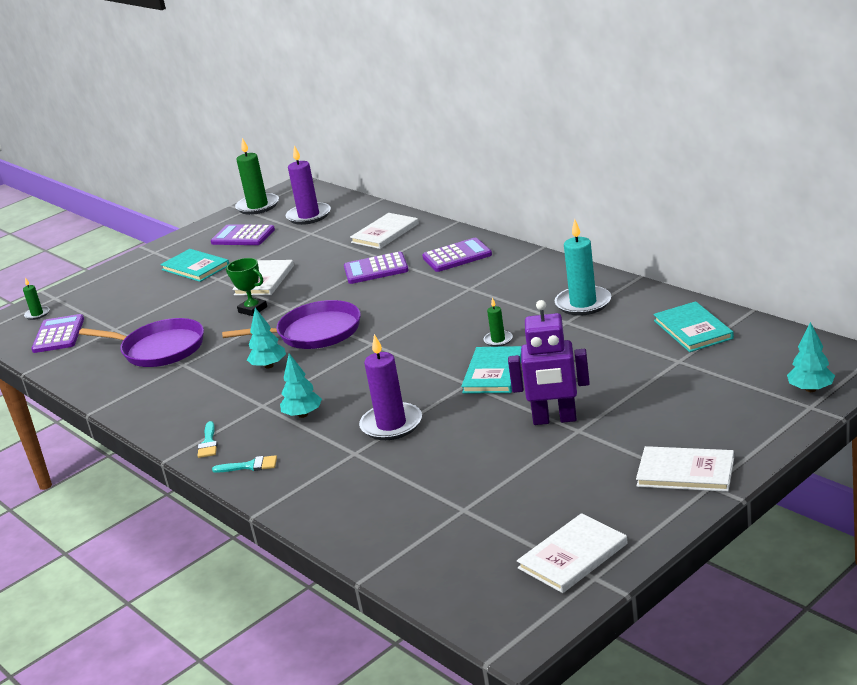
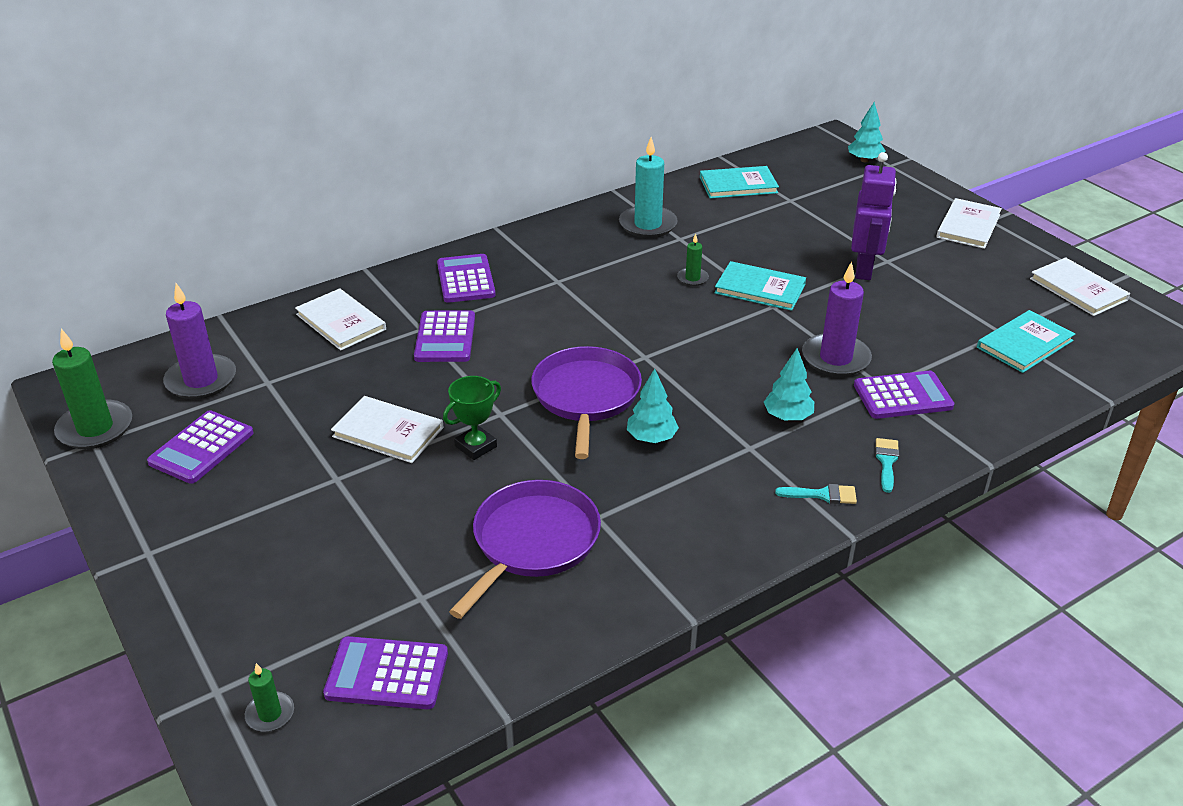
camera: 85 degrees left, 10 degrees up
(195, 267) = (269, 502): turquoise book -> turquoise book (1024, 344)
(341, 464) = (903, 396): none -> purple calculator

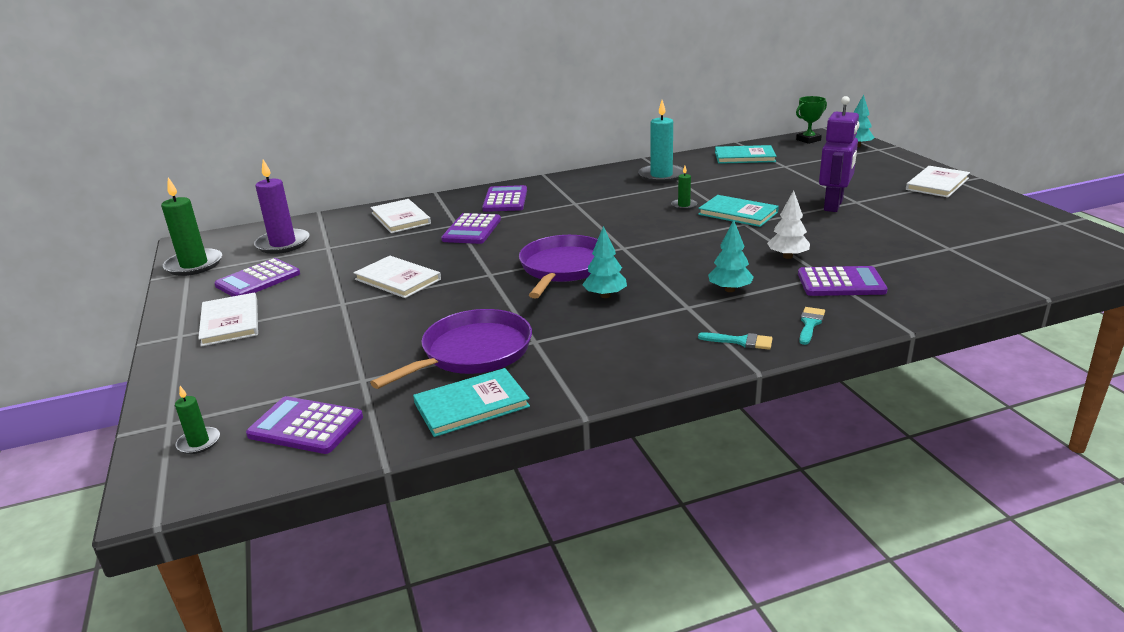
camera: 15 degrees right, 10 degrees down
(476, 446) = (460, 291): green trophy -> green trophy (808, 140)
(835, 358) = (787, 256): purple candle -> white tree
(1024, 344) = (969, 256): turquoise book -> turquoise book (471, 405)
(1078, 289) = (1032, 224): white book -> white book (230, 322)

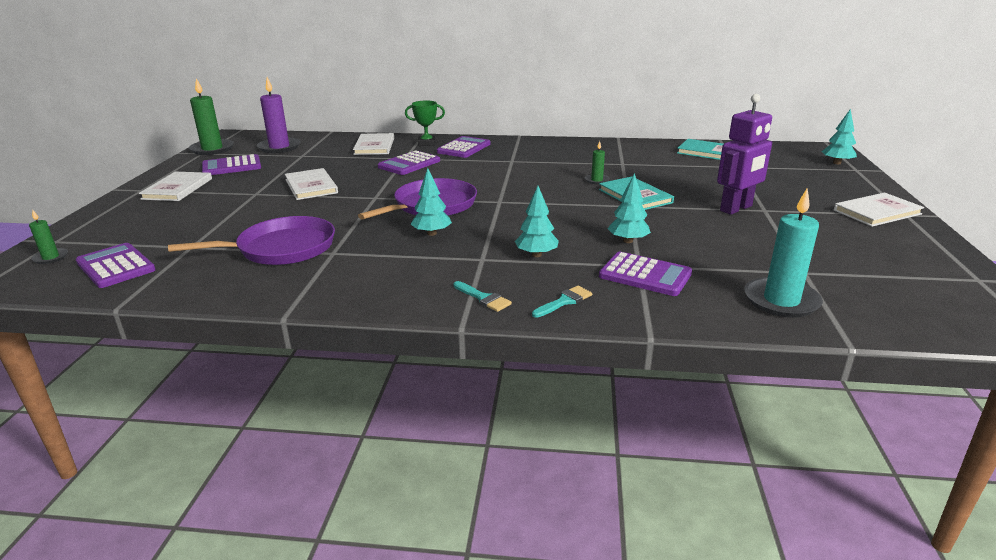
camera: 25 degrees right, 0 degrees up
(471, 405) = (226, 284): turquoise book -> none
(661, 176) = (612, 154): turquoise candle -> turquoise candle (781, 301)
(787, 256) = (628, 241): white tree -> turquoise tree
(808, 140) = (793, 149): green trophy -> green trophy (426, 143)

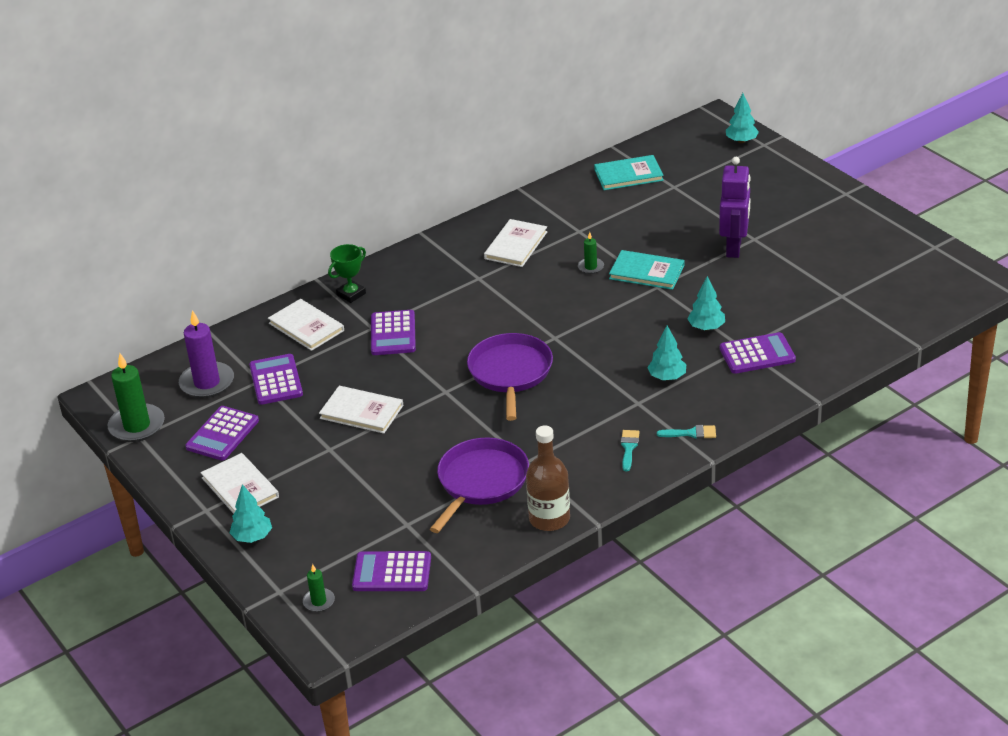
camera: 40 degrees left, 10 degrees up
(264, 293) = (549, 519): none -> brown bottle
(432, 233) = (563, 401): turquoise tree -> turquoise tree (252, 537)
(464, 148) = (402, 282): purple calculator -> purple calculator (276, 380)
(564, 301) = (740, 405): turquoise brush -> turquoise brush (629, 448)
(781, 301) = (853, 330): turquoise candle -> none
(877, 212) = (826, 200): white book -> white book (515, 245)

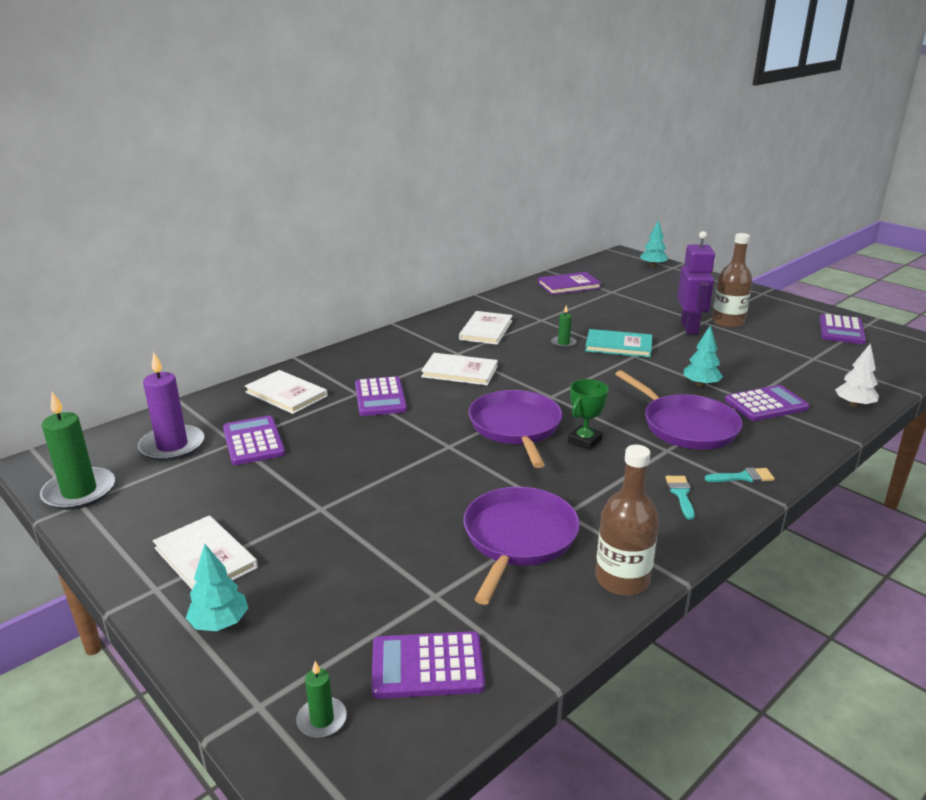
camera: 10 degrees left, 10 degrees down
(222, 434) = (186, 497): purple calculator -> purple calculator (841, 330)
(351, 294) = (331, 367): green trophy -> green trophy (584, 440)
(361, 412) = (356, 468): white book -> white book (459, 371)
(628, 175) = (569, 285): turquoise book -> purple book
(667, 377) = (685, 426): turquoise tree -> purple pan
(780, 240) = (728, 322): none -> brown bottle
(843, 358) = (854, 405): none -> white tree

